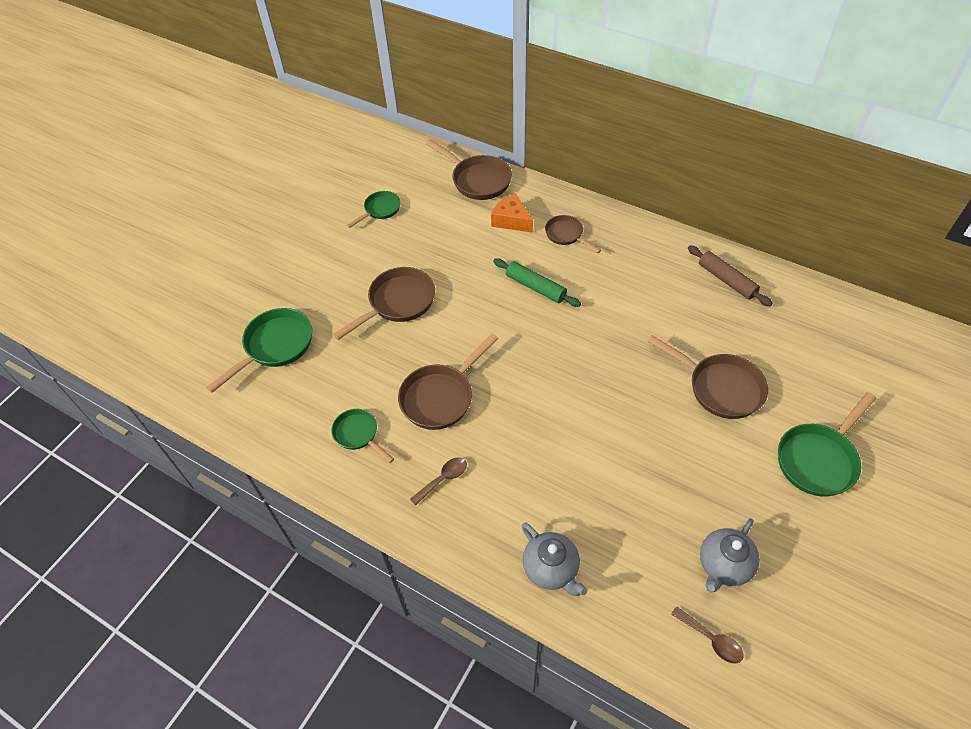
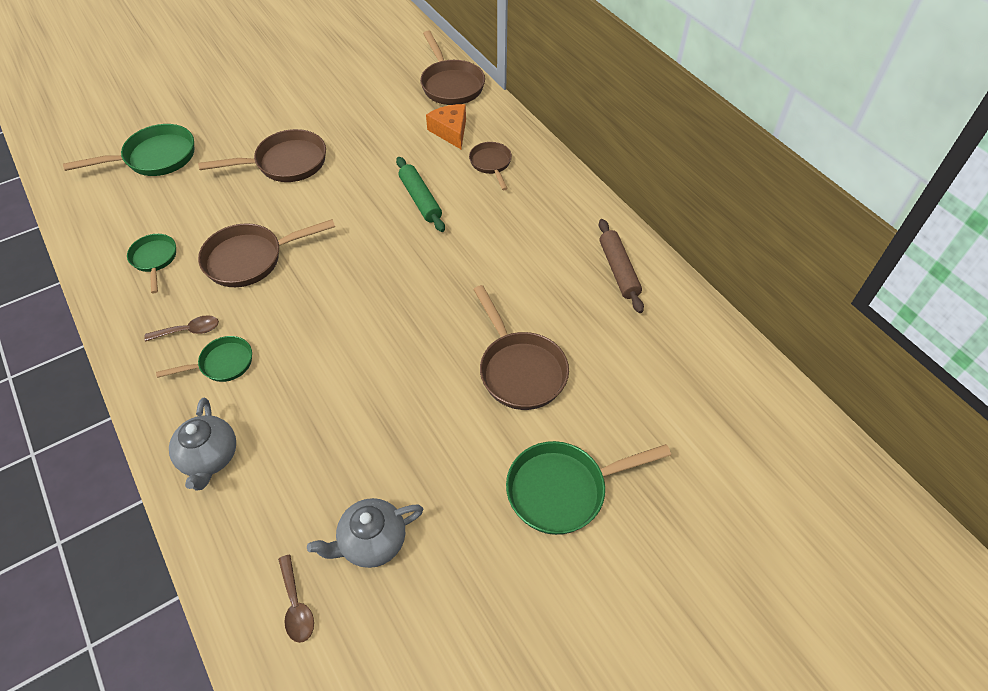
camera: 25 degrees right, 0 degrees up
(380, 210) = (341, 79): green pan -> green pan (222, 364)

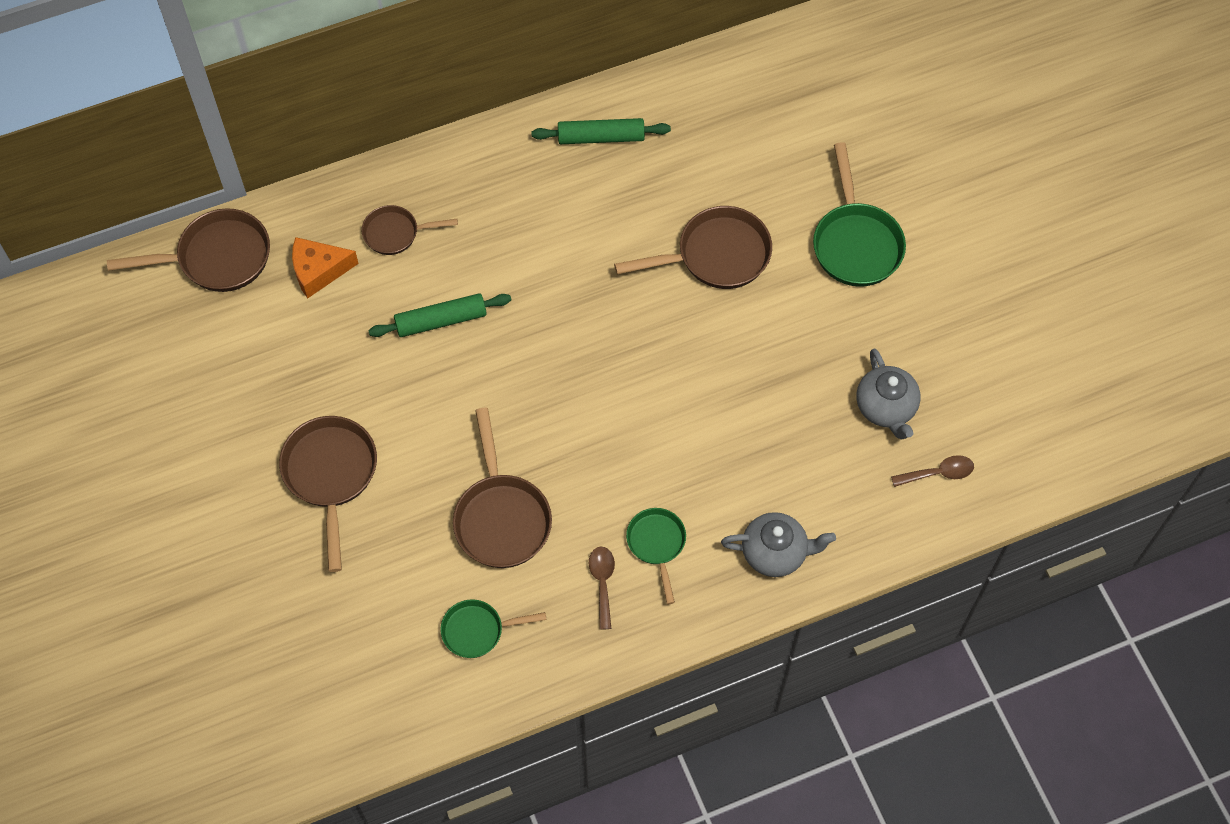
camera: 80 degrees left, 10 degrees up
(155, 158) = (274, 647): green pan -> none
(619, 270) = (601, 137): brown rolling pin -> green rolling pin

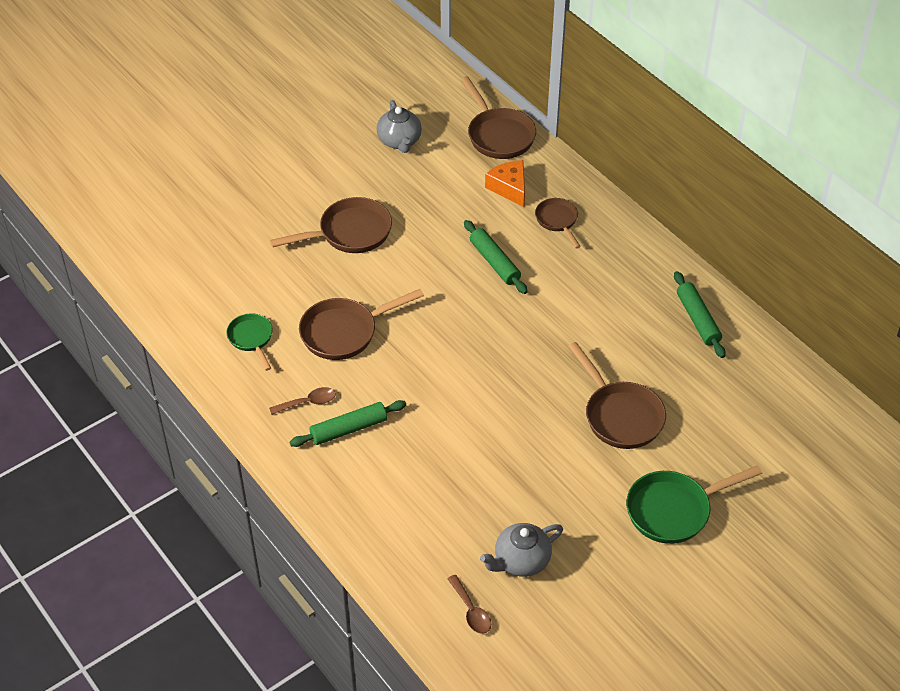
camera: 75 degrees right, 15 degrees down
(657, 544) = (349, 429): green pan -> green rolling pin
(775, 552) = (363, 507): grey teapot -> grey teapot (399, 141)

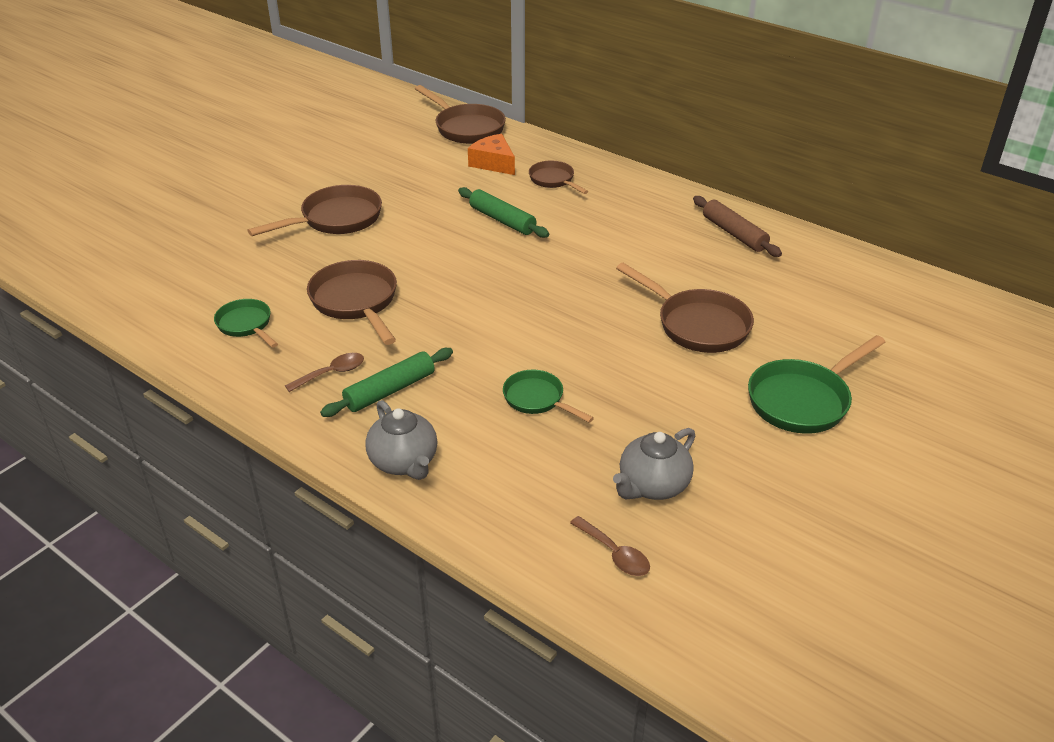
camera: 15 degrees left, 10 degrees down
(344, 332) = (356, 302): brown pan -> brown pan turned 105 degrees clockwise
(399, 141) = (367, 144): grey teapot -> grey teapot (404, 462)
(460, 463) = (537, 399): none -> green pan
(698, 319) = (734, 233): green rolling pin -> brown rolling pin

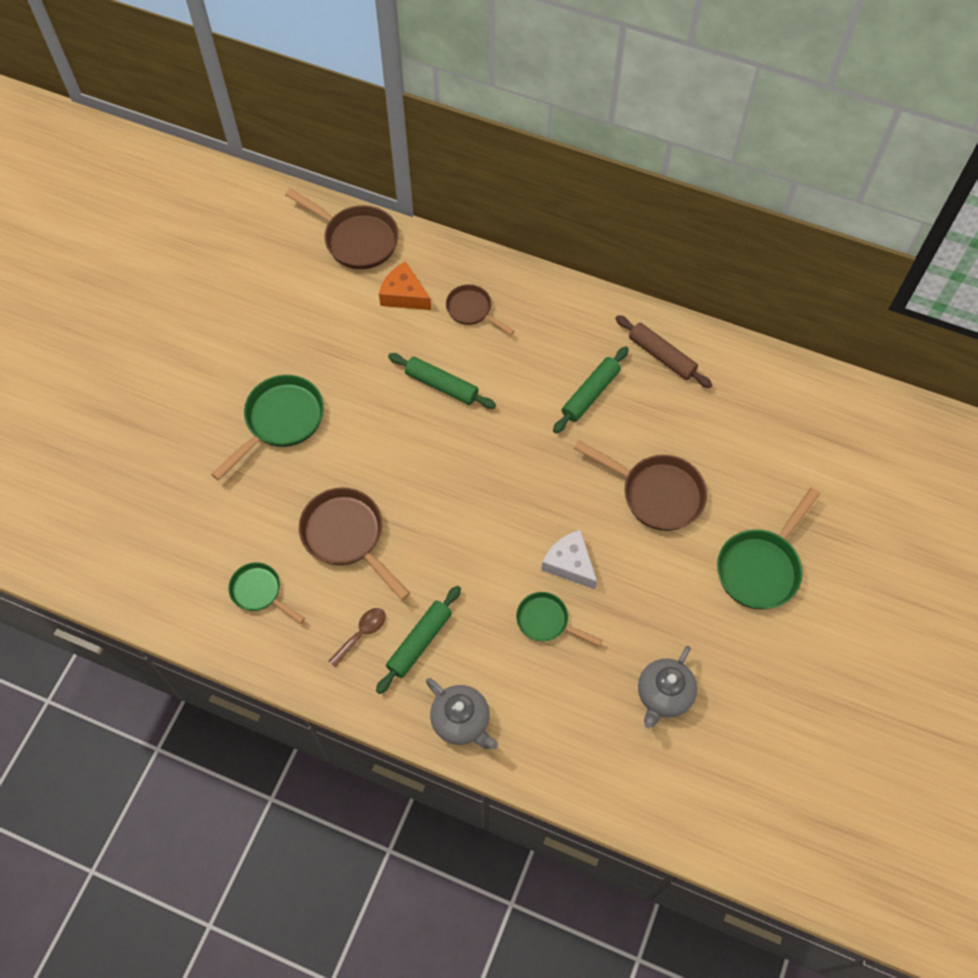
camera: 15 degrees left, 25 degrees up
(336, 219) = (280, 421): brown pan -> green pan
(581, 360) = (570, 564): none -> white cheese
(614, 554) = (652, 772): brown spoon -> none
(650, 247) = (590, 394): none -> green rolling pin

